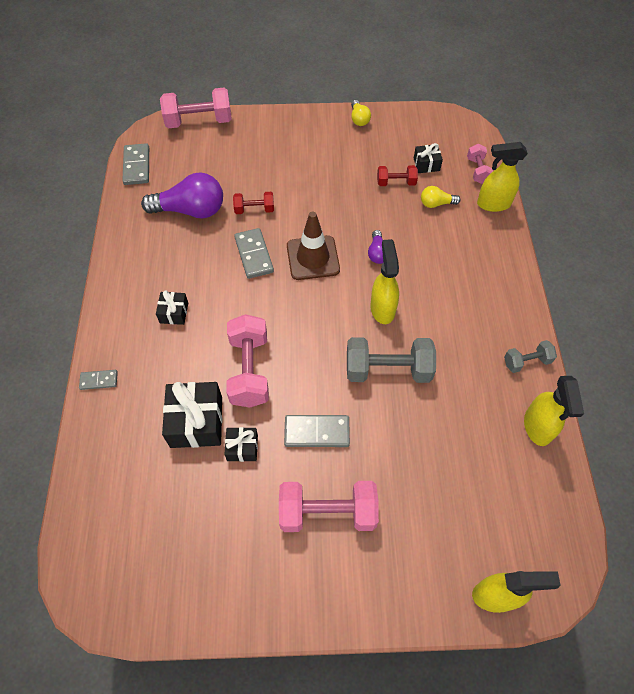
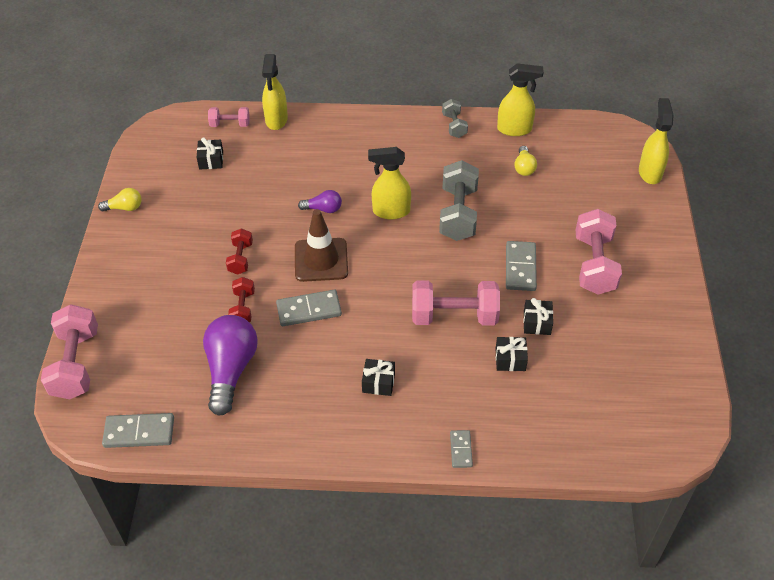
camera: 85 degrees left, 10 degrees down
(196, 422) = (510, 359): black gift -> black gift, size x0.54
(396, 182) = (231, 186): red dumbbell -> red dumbbell (240, 258)
(436, 204) = (267, 159): yellow light bulb -> yellow light bulb (524, 167)

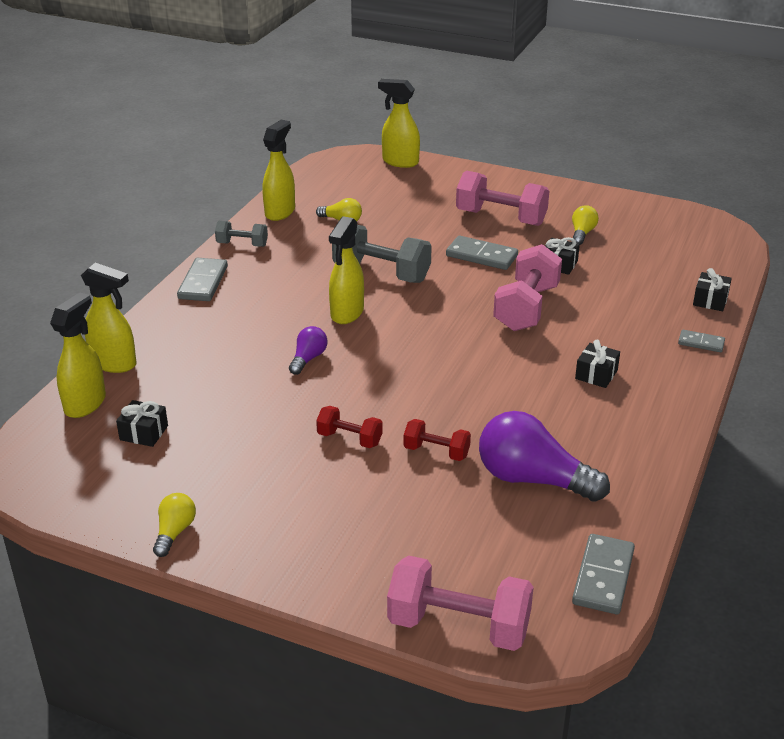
camera: 70 degrees left, 15 degrees down
(230, 124) = (85, 404): pink dumbbell -> yellow spray bottle
(309, 310) = (467, 401): grey domino -> grey domino (203, 282)
(321, 260) = (392, 377): brown traffic cone -> none
(510, 359) = (598, 290): black gift -> black gift (710, 300)
(603, 328) = (582, 233): none -> yellow light bulb

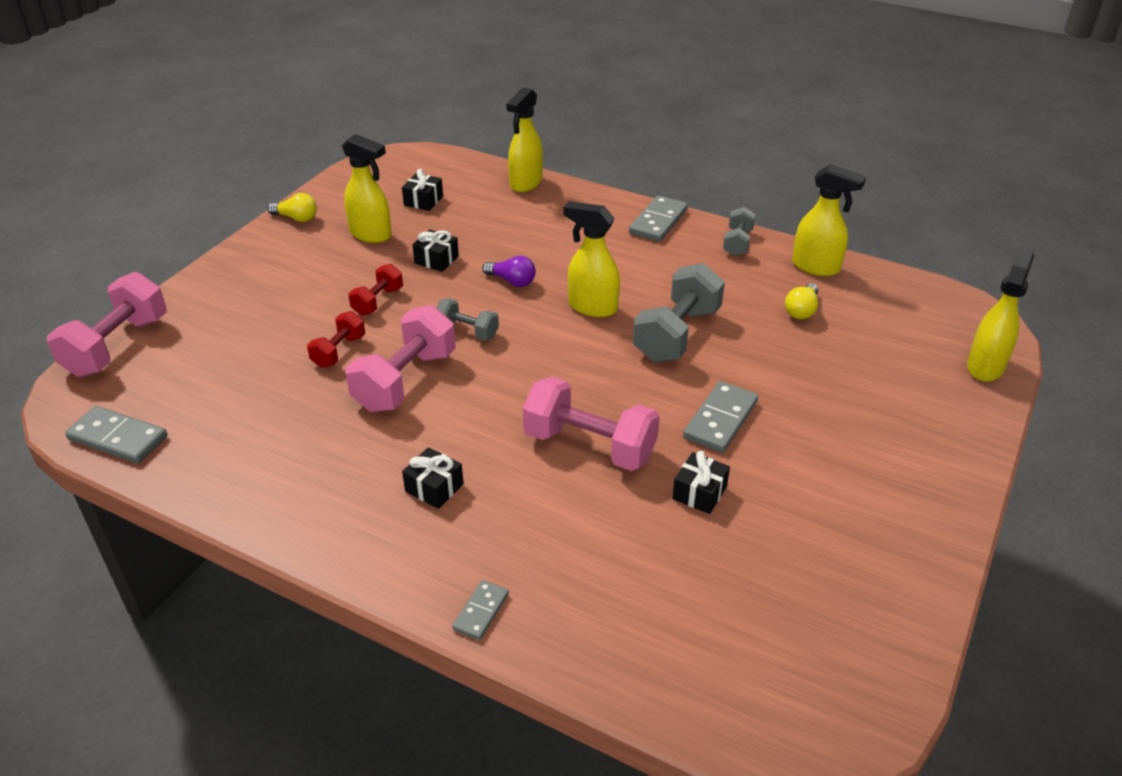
camera: 95 degrees right, 5 degrees up
(85, 404) = (471, 174): yellow spray bottle -> yellow spray bottle (371, 234)
(203, 282) = (658, 222): grey domino -> grey domino turned 75 degrees counterclockwise
(392, 377) = (467, 331): none -> grey dumbbell
(501, 218) = (831, 450): pink dumbbell -> pink dumbbell (405, 381)
(533, 479) = (271, 410): purple light bulb -> none
(582, 233) = (794, 533): yellow light bulb -> none
(710, 300) = (592, 653): black gift -> black gift (436, 260)

